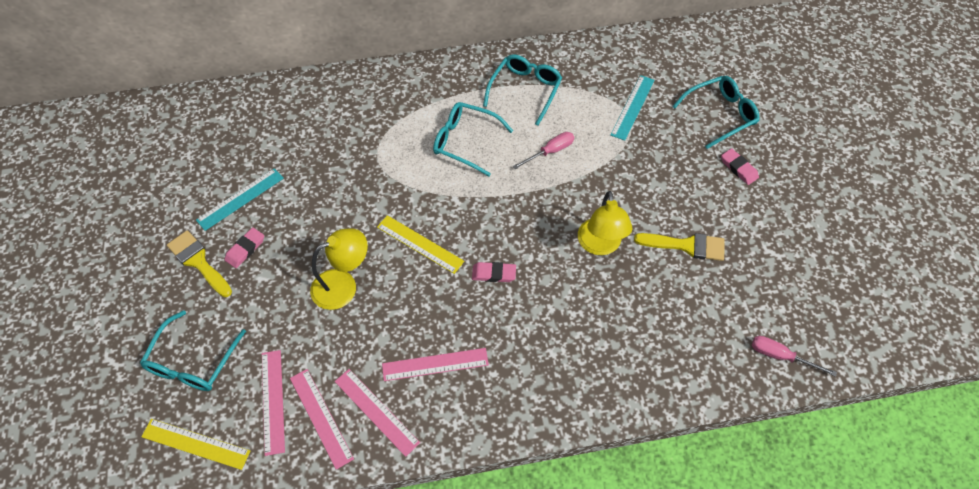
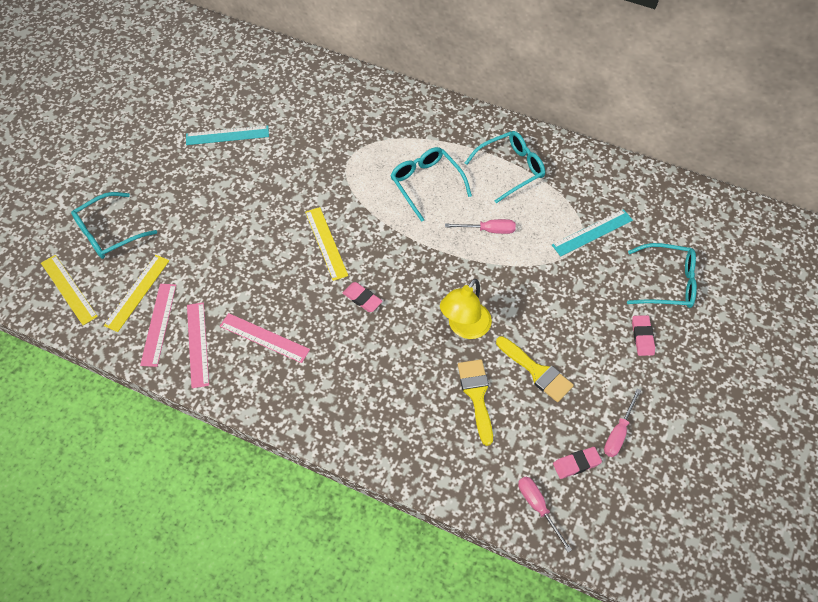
camera: 35 degrees right, 0 degrees up
(198, 262) = (165, 165): yellow brush -> yellow brush (477, 395)
(245, 249) = (202, 174): pink eraser -> pink eraser (576, 464)
(273, 401) = (137, 292): pink ruler -> yellow ruler
(343, 285) = (247, 240): yellow lamp -> none
(786, 255) = (618, 433): none -> pink screwdriver

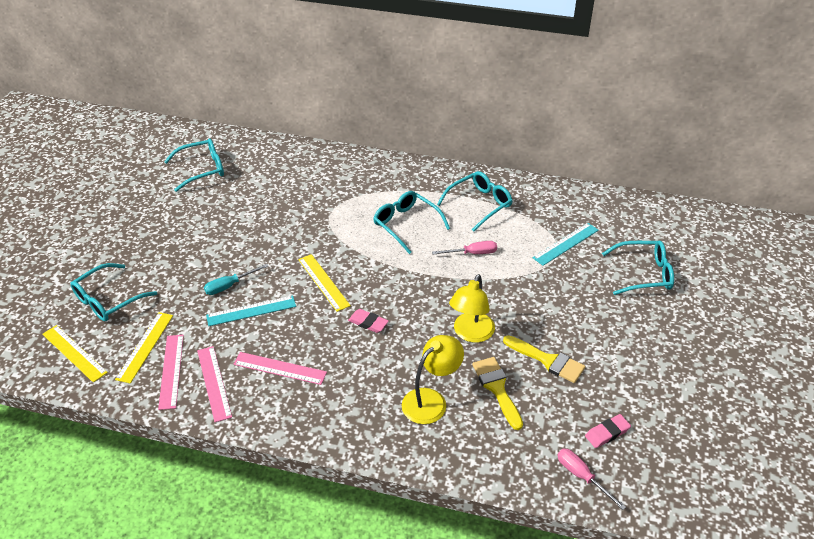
camera: 10 degrees left, 15 degrees down
(224, 84) = (201, 169): none -> turquoise glasses
(227, 135) = (212, 208): turquoise ruler -> turquoise ruler (251, 311)
(230, 233) = (229, 286): none -> turquoise screwdriver
(407, 398) = (431, 400): none -> yellow lamp
(618, 433) = (638, 401): pink screwdriver -> none
(642, 337) = (635, 319): pink eraser -> none

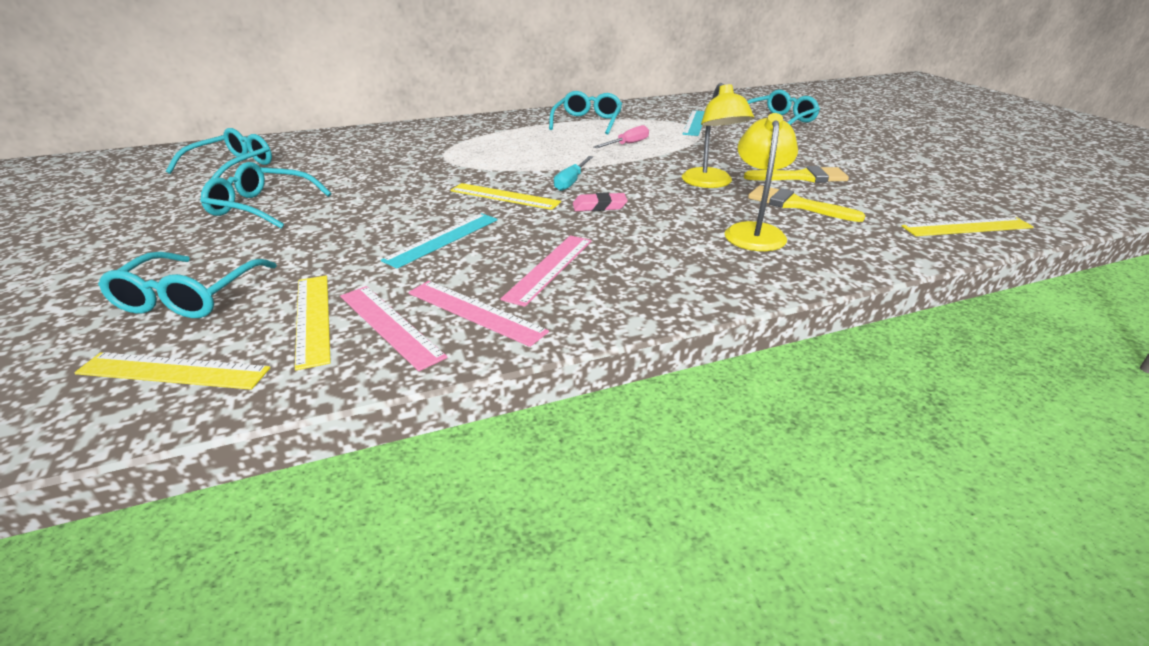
camera: 35 degrees left, 10 degrees down
(229, 286) = (384, 230): turquoise screwdriver -> turquoise screwdriver (571, 182)
(280, 368) = (549, 268): pink ruler -> pink ruler turned 45 degrees counterclockwise
(406, 225) = (538, 145): turquoise glasses -> turquoise glasses (262, 207)
(582, 476) = (967, 227): pink screwdriver -> yellow ruler
(607, 433) = (927, 197): pink eraser -> none

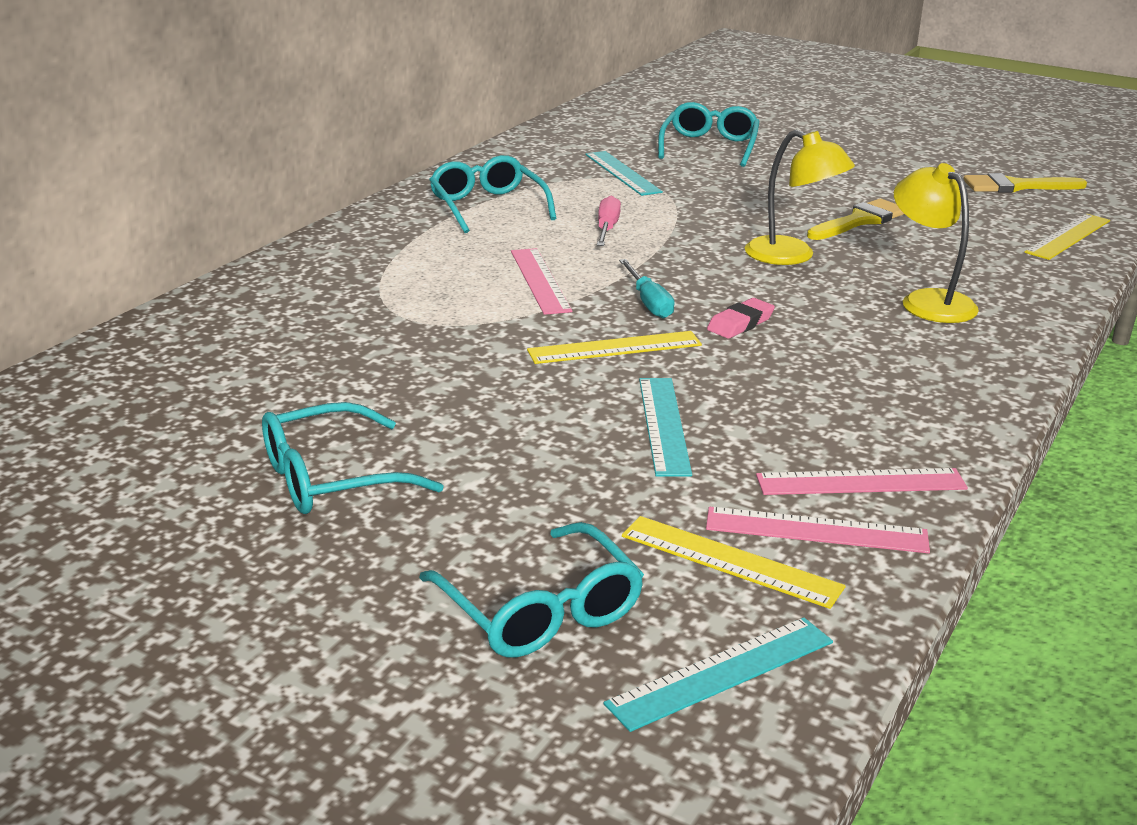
camera: 40 degrees left, 5 degrees down
(173, 371) = (722, 673): yellow ruler -> turquoise ruler
(231, 167) = (109, 444): turquoise glasses -> none
(549, 268) = (834, 411): pink ruler -> pink ruler (540, 280)
(796, 204) = (909, 257): yellow brush -> yellow brush (1016, 186)

